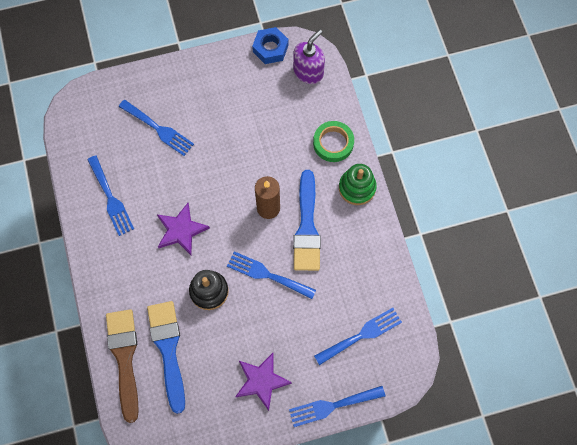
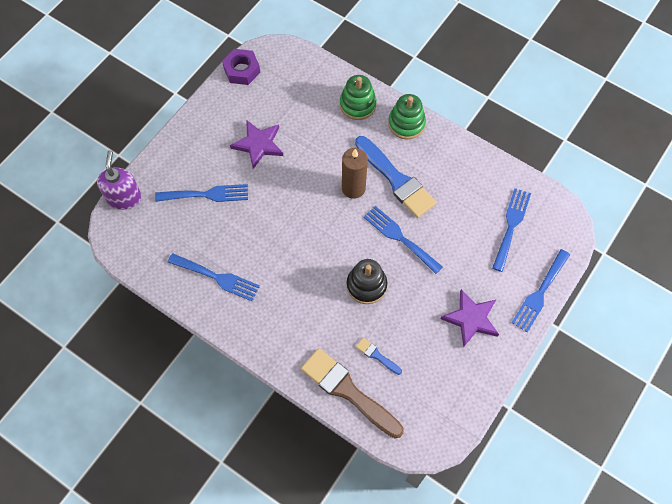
camera: 40 degrees left, 5 degrees down
(168, 349) = (377, 355): blue brush -> blue brush, size x0.45
(181, 230) = (299, 257): purple star -> purple star (258, 144)
(267, 274) = (400, 237): blue fork -> blue fork turned 60 degrees clockwise
(270, 48) = (242, 70): blue nut -> purple nut
(308, 72) = (288, 67): purple soap dispenser -> purple soap dispenser (124, 198)
(333, 143) = (357, 105): green tape -> green stacking toy

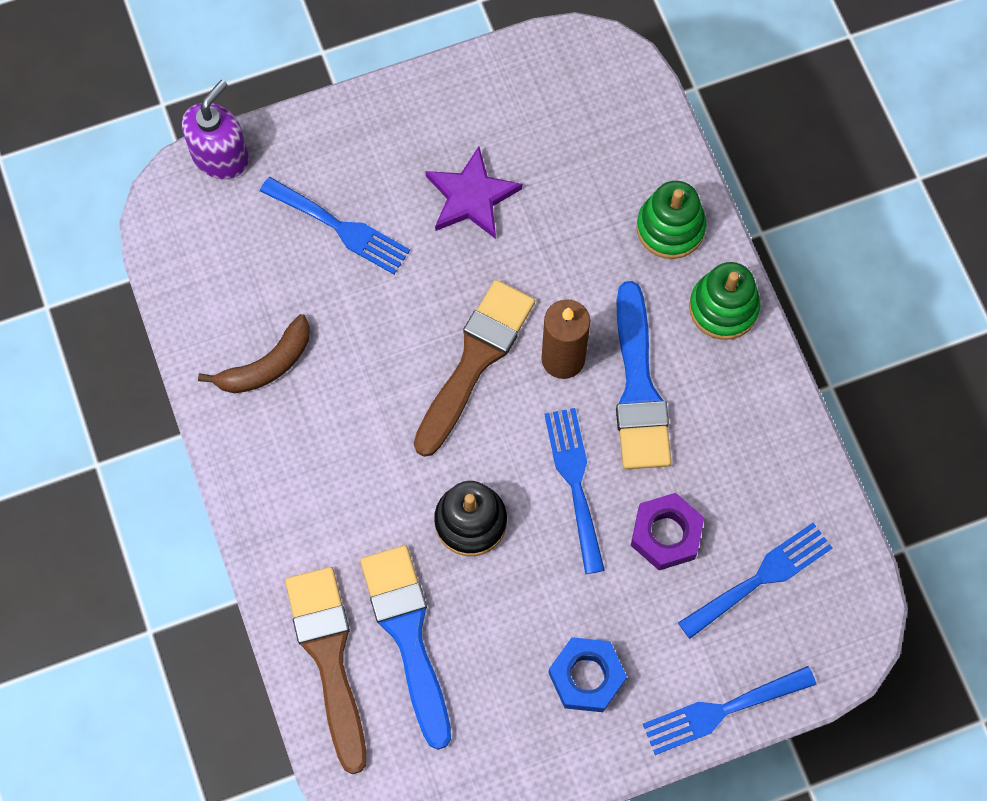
camera: 35 degrees right, 5 degrees up
(217, 277) = (266, 365): blue fork -> brown banana
(242, 70) = (533, 58): purple nut -> purple nut (666, 534)
(314, 213) = (475, 360): none -> brown brush
(377, 355) = (407, 635): blue brush -> blue brush, size x2.24
(471, 319) = (586, 677): purple star -> blue nut

